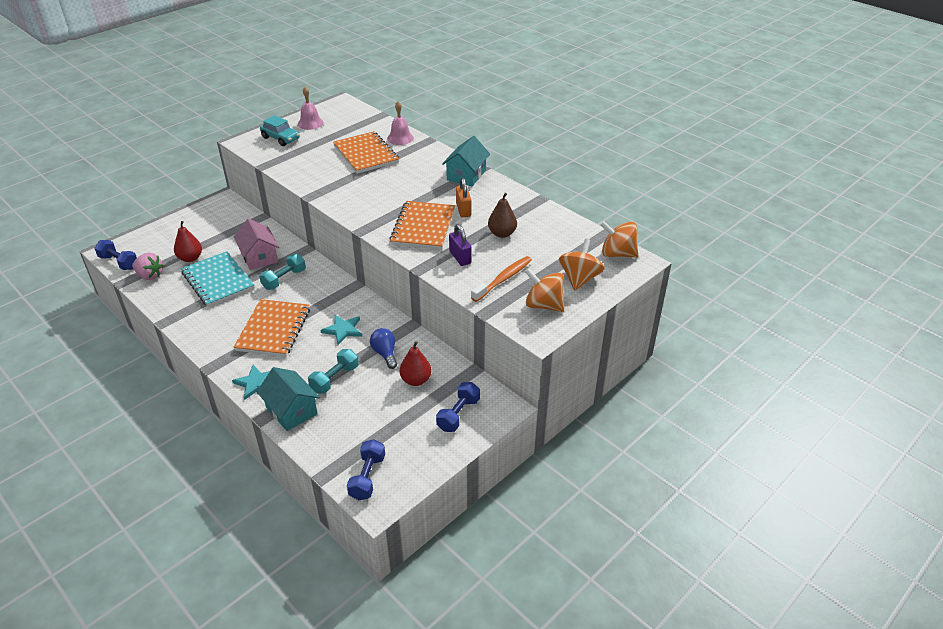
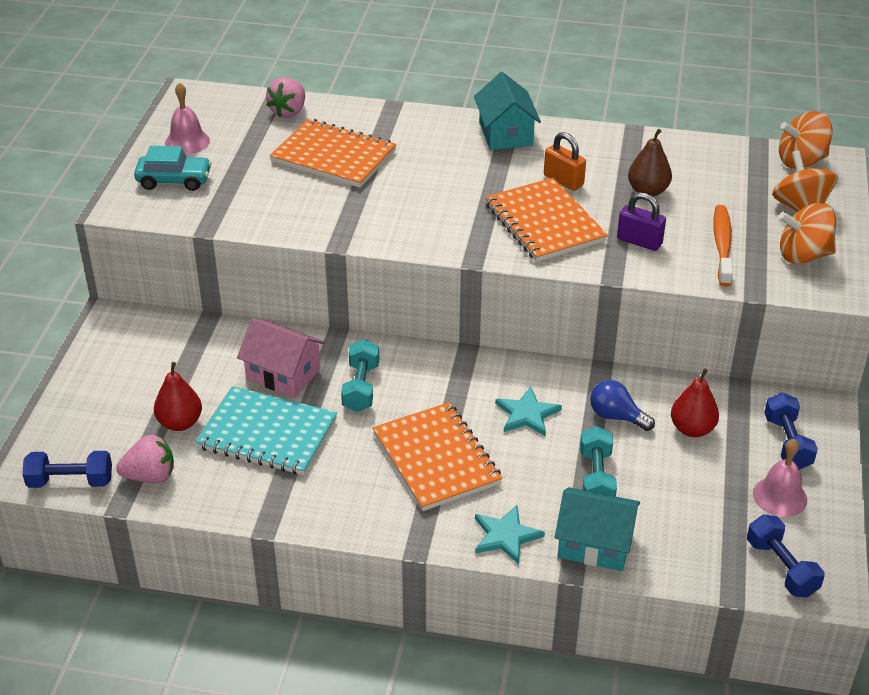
camera: 35 degrees left, 0 degrees up
(374, 126) = (289, 112): none -> pink strawberry
(400, 138) = (350, 116): pink bell -> pink bell (780, 496)

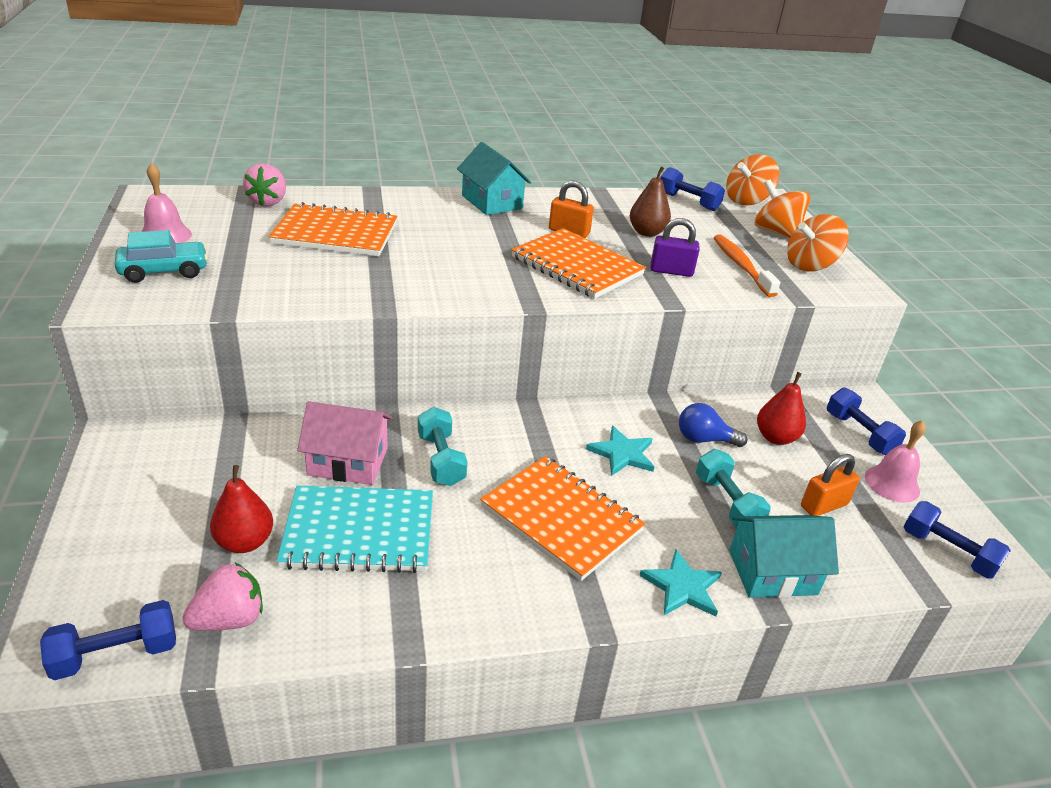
camera: 25 degrees left, 5 degrees down
(690, 501) = (823, 505): none -> orange padlock
(727, 155) = (688, 202): none -> blue dumbbell

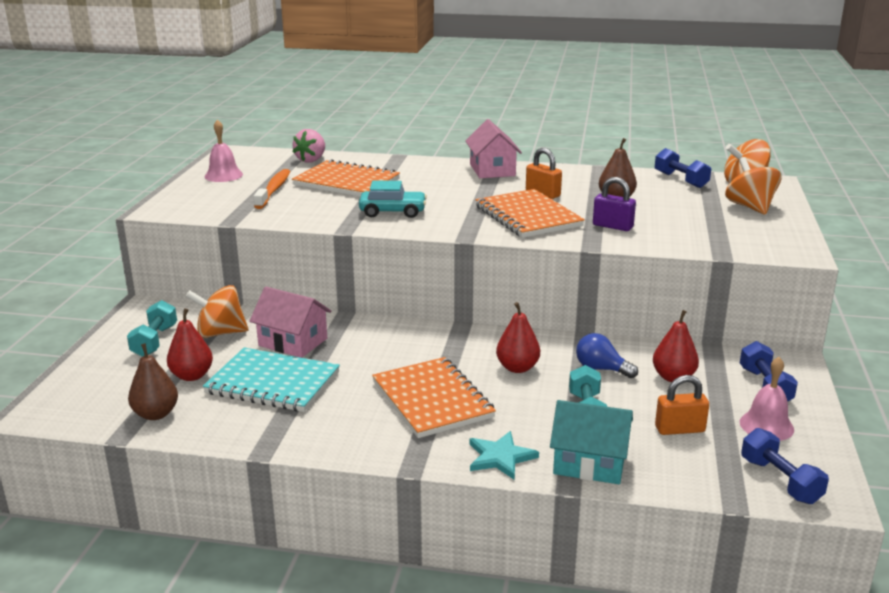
camera: 25 degrees right, 10 degrees down
(116, 654) = (78, 418): blue dumbbell -> none
(164, 271) = (208, 195): turquoise car -> turquoise car (393, 212)
(229, 619) = (156, 414): pink strawberry -> brown pear
(441, 459) = (363, 350): turquoise dumbbell -> turquoise dumbbell (155, 341)
(492, 202) = (492, 170): turquoise house -> pink house
(622, 453) = (517, 368): turquoise star -> red pear
(741, 266) = (686, 228): orange toothbrush -> orange toothbrush (274, 190)
(810, 265) = (760, 233): orange spinning top -> orange spinning top (220, 333)

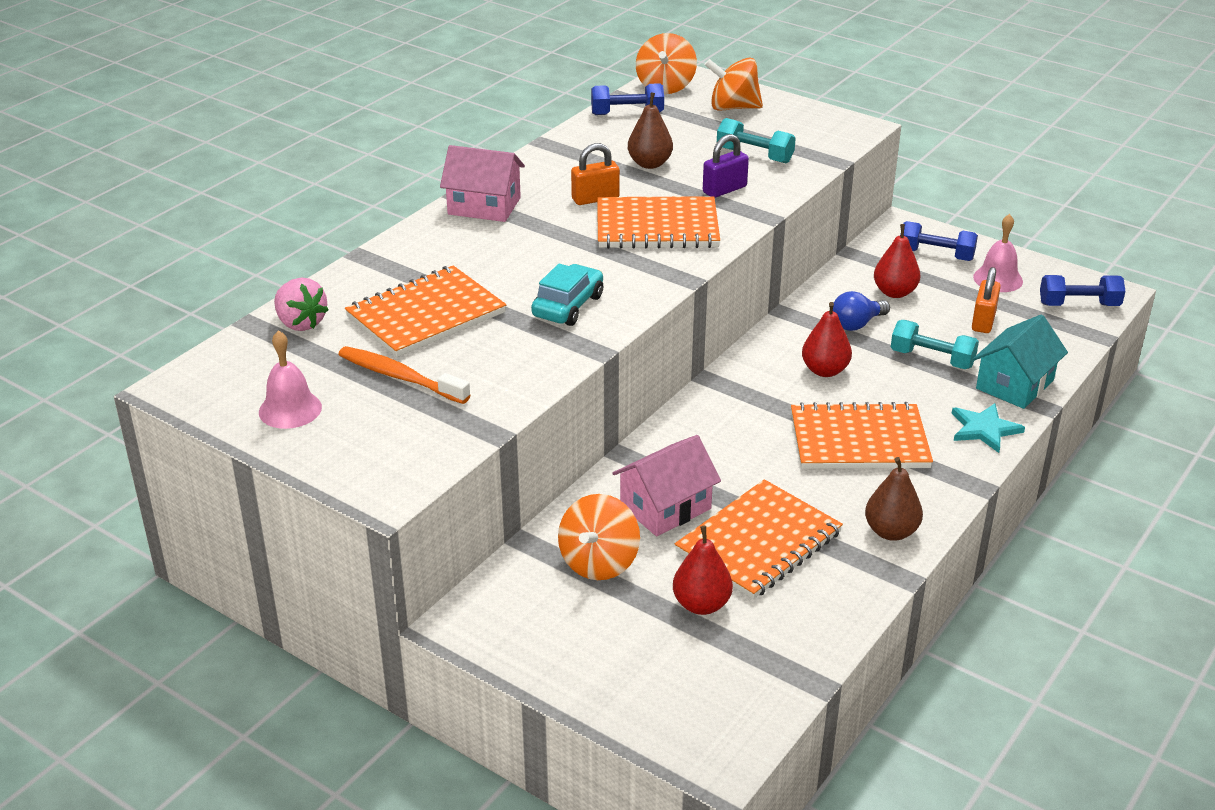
camera: 65 degrees left, 10 degrees up
(155, 341) = (582, 625): turquoise dumbbell -> turquoise dumbbell (754, 155)
(156, 414) = (781, 648): brown pear -> brown pear (891, 532)
(273, 383) = (759, 542): turquoise notebook -> orange notebook

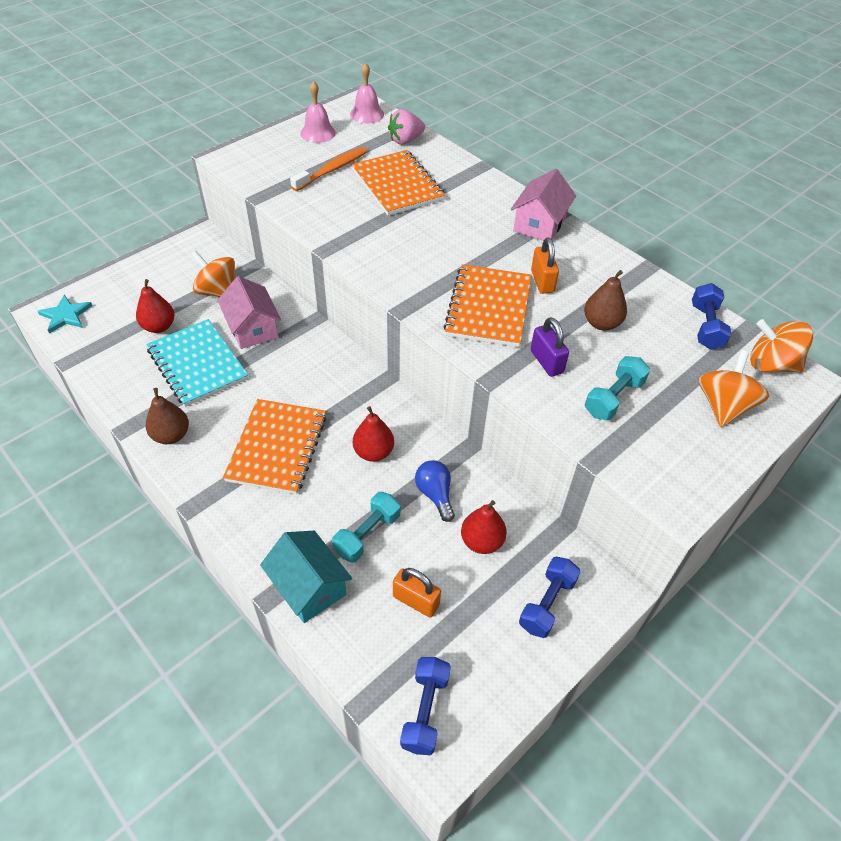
camera: 100 degrees right, 15 degrees up
(568, 306) = (386, 244): turquoise car -> none
(759, 542) = (197, 364): orange notebook -> turquoise notebook
(984, 429) = (257, 537): turquoise star -> turquoise star (66, 315)
(998, 279) = (490, 647): pink bell -> pink bell (367, 114)

